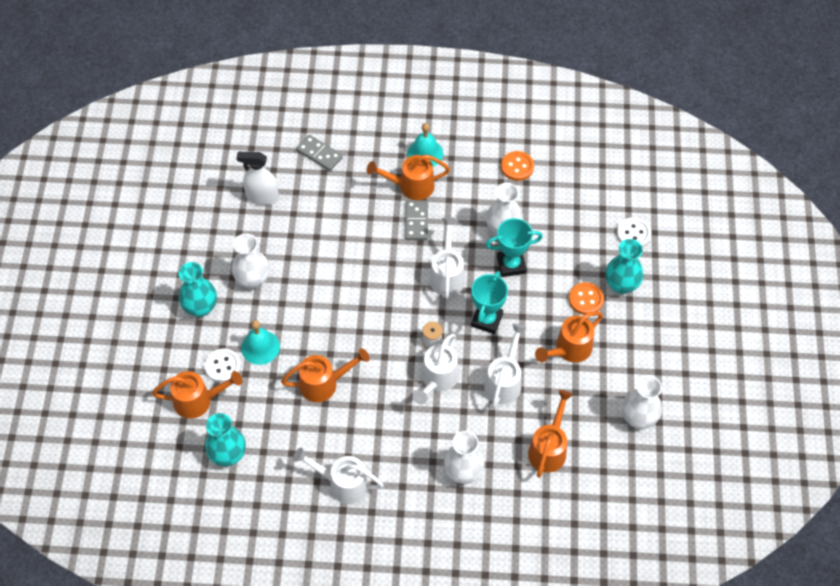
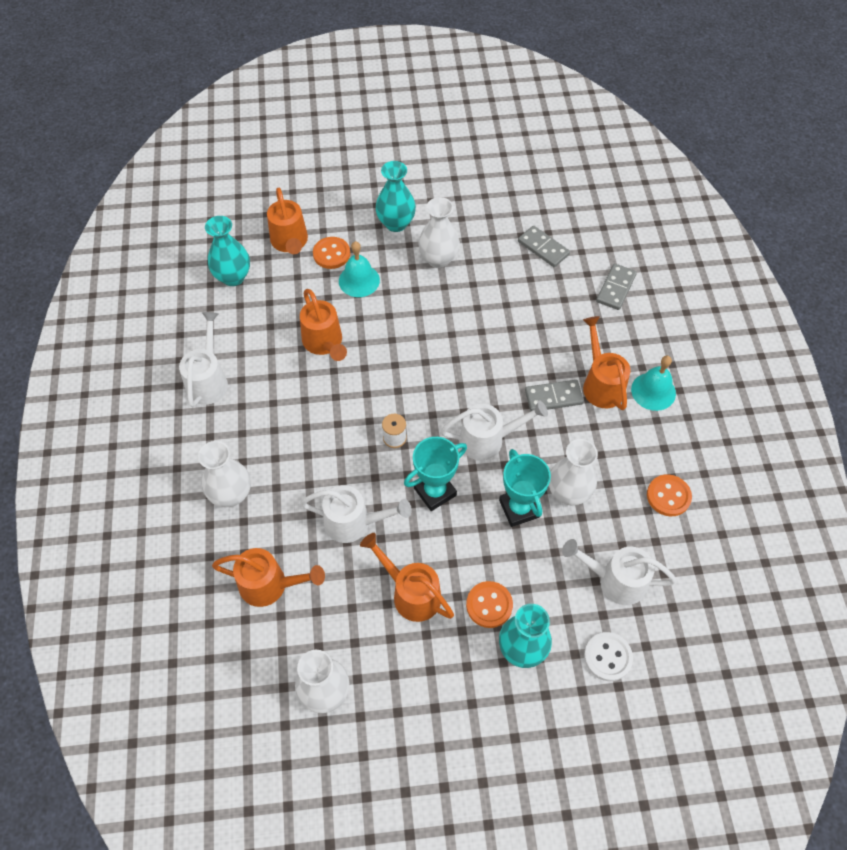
camera: 80 degrees right, 0 degrees up
(223, 366) = (331, 254): white button -> orange button
(262, 197) = (543, 248): white spray bottle -> grey domino
(437, 380) = (345, 450): white watering can -> white watering can (615, 580)
(487, 320) = (435, 491): turquoise trophy -> turquoise trophy turned 45 degrees counterclockwise

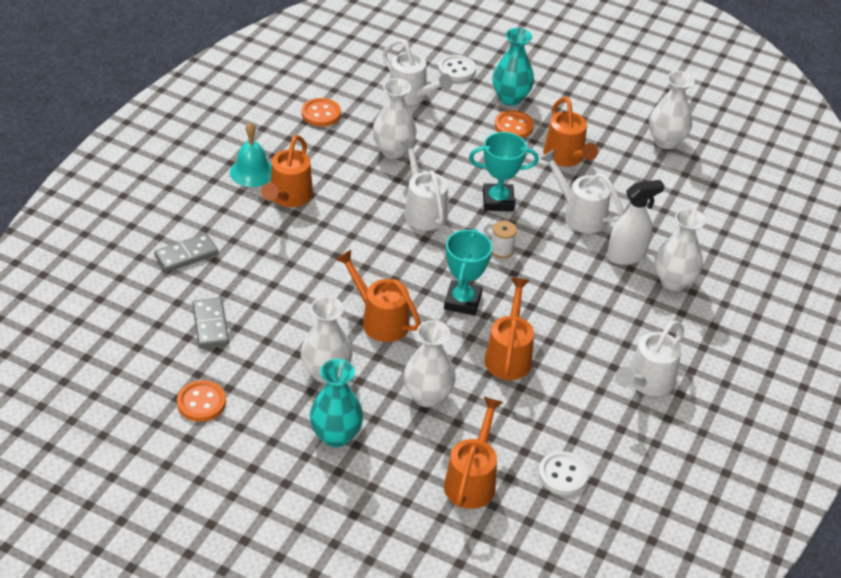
camera: 150 degrees left, 15 degrees down
(233, 277) = (563, 474): turquoise vase -> white button
(270, 585) = (673, 211): orange watering can -> orange watering can (380, 320)
(286, 499) = (626, 255): none -> white spray bottle
(331, 254) = (435, 440): orange button -> orange button (201, 402)
(359, 280) = (427, 396): turquoise bell -> white vase
(488, 440) = (423, 210): white watering can -> white watering can turned 45 degrees clockwise
(519, 508) = (440, 160): turquoise trophy -> turquoise trophy (462, 301)
(553, 397) = (338, 209): grey domino -> none

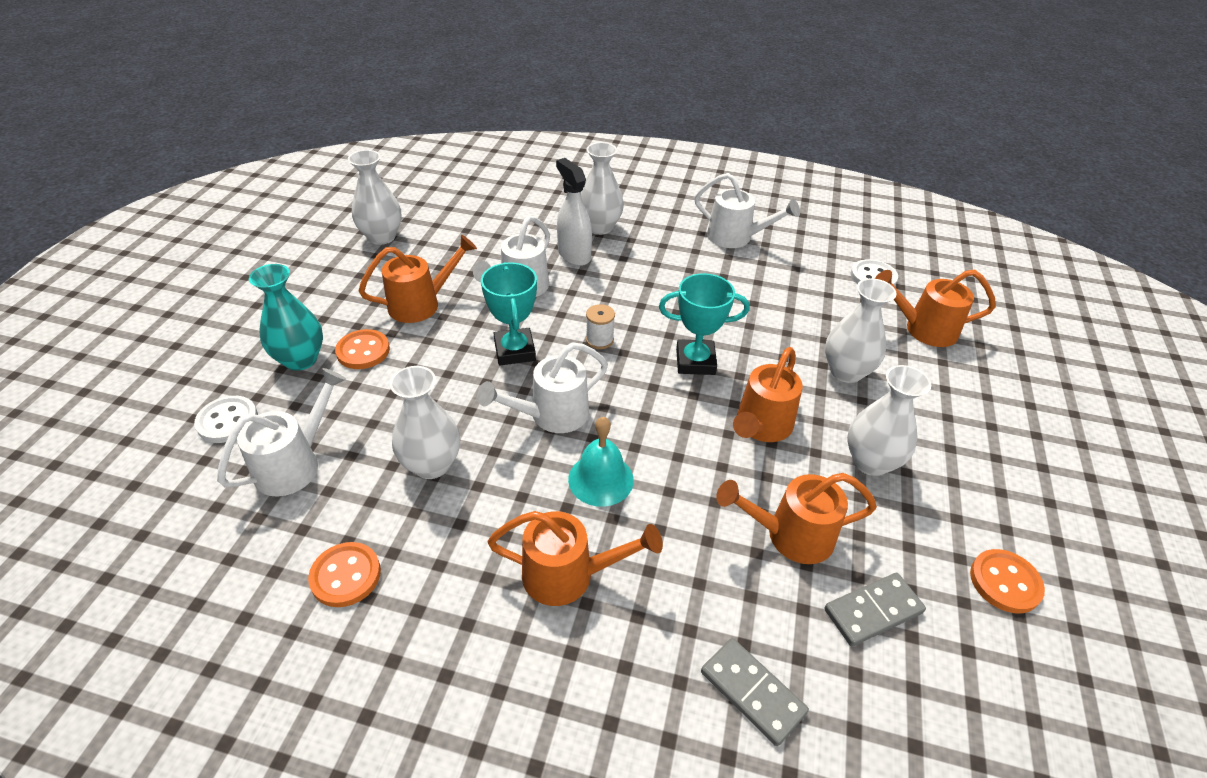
camera: 100 degrees left, 0 degrees up
(252, 172) = (518, 645): turquoise bell -> turquoise bell (601, 479)
(336, 435) = (950, 436): turquoise vase -> none
(509, 355) = (754, 320): orange watering can -> orange watering can (790, 535)

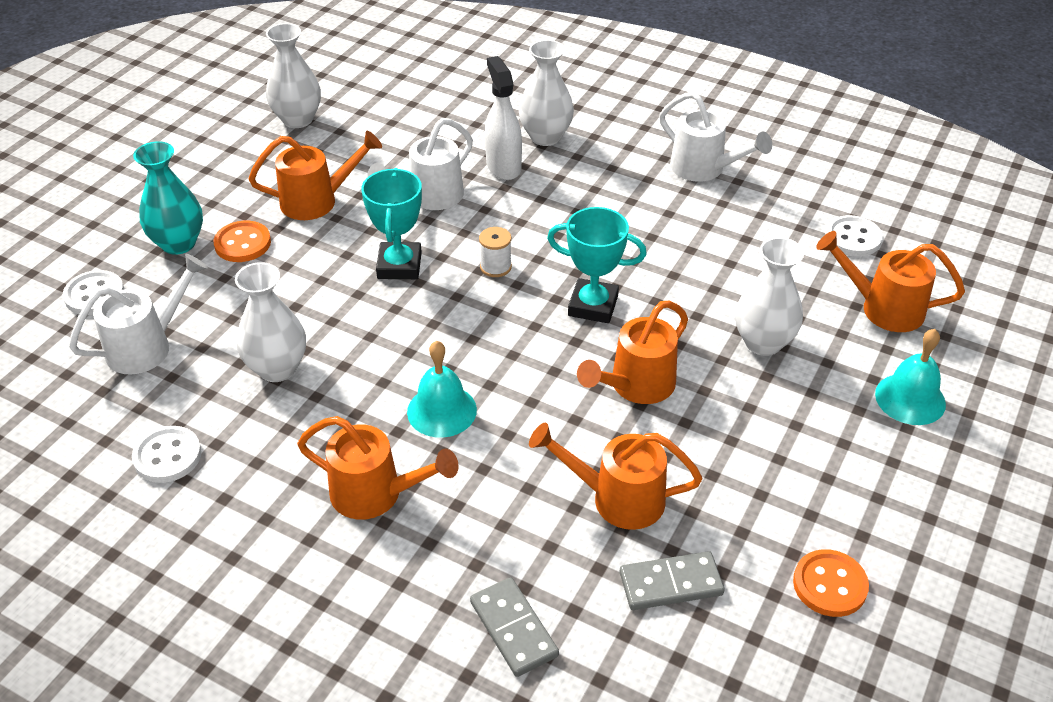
camera: 15 degrees right, 0 degrees up
(346, 576) = (167, 456): orange button -> white button
(551, 415) = (414, 339): white watering can -> none
(870, 462) = (742, 442): white vase -> none
(981, 400) = (910, 399): none -> turquoise bell

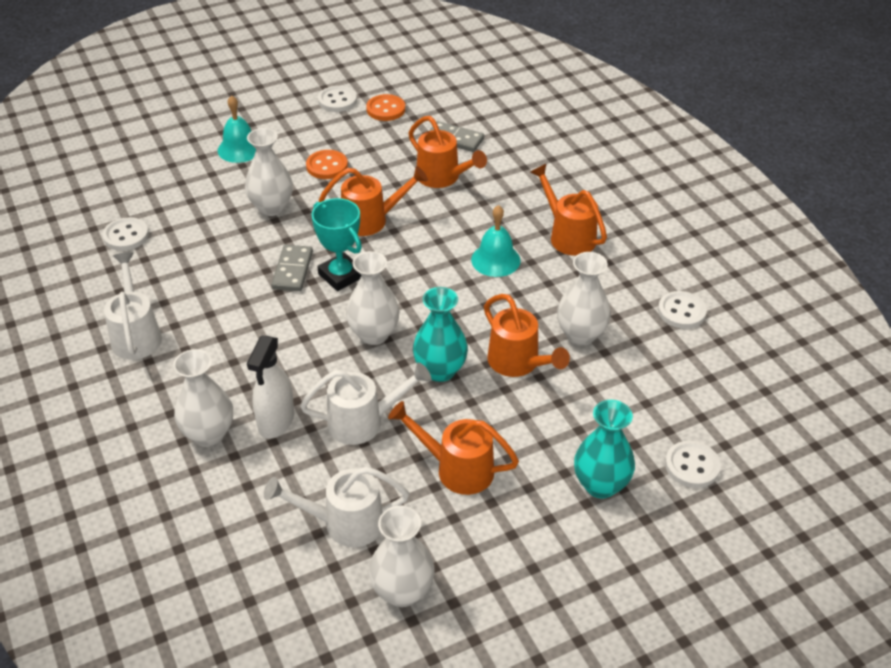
camera: 145 degrees left, 0 degrees up
(147, 346) = (665, 397): white watering can -> white watering can (344, 523)
(243, 243) = (546, 455): orange button -> orange button (327, 166)
(399, 266) = (440, 370): turquoise trophy -> turquoise vase
(495, 267) = (374, 334): white spool -> white vase
(513, 629) = (544, 155): grey domino -> grey domino (293, 270)
(882, 308) = (179, 192): orange watering can -> orange watering can (518, 363)
(914, 559) = (337, 100): none -> white button

